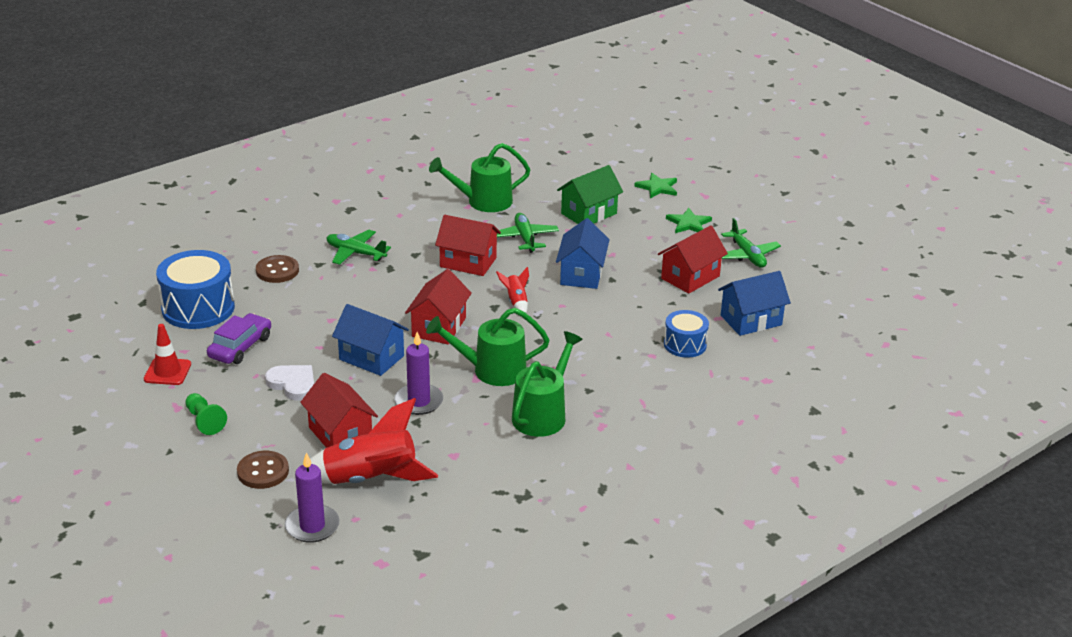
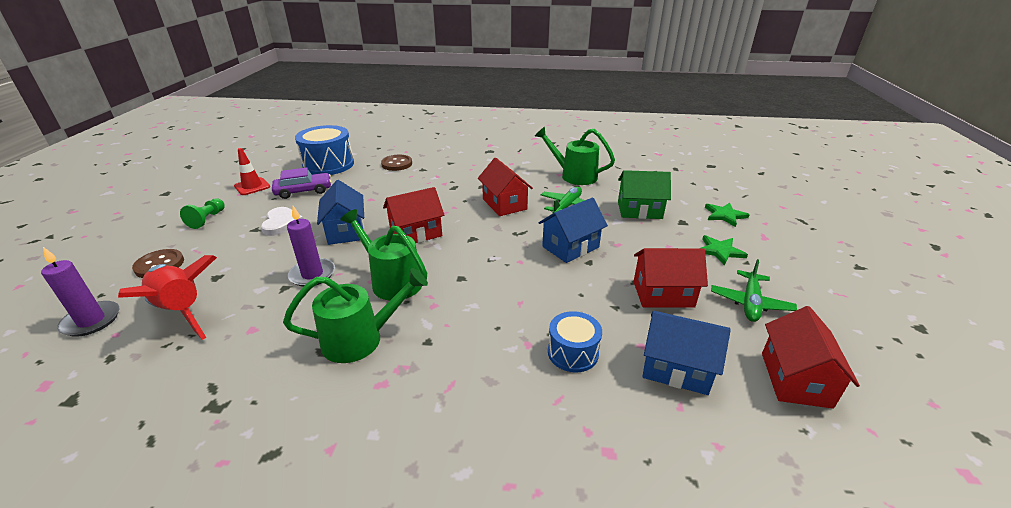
camera: 45 degrees right, 0 degrees up
(340, 435) = (235, 268): red house -> red house (795, 379)
(355, 253) = (451, 172): green plane -> none
(516, 302) = (492, 243): red rocket -> none

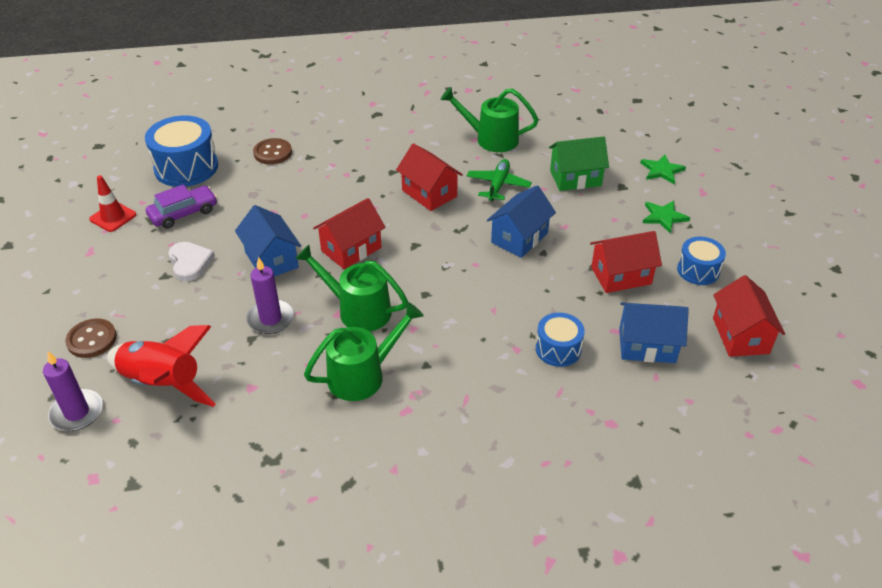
camera: 15 degrees left, 10 degrees up
(207, 219) = (96, 273): green pawn -> none
(750, 303) = (698, 270): green plane -> blue drum

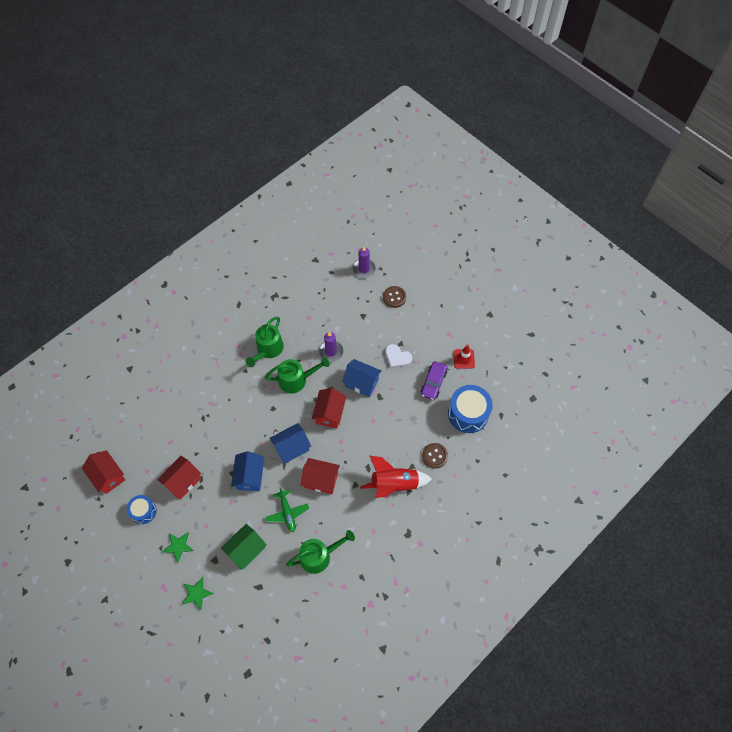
camera: 145 degrees right, 20 degrees up
(163, 384) = (344, 298): red rocket -> red rocket (394, 484)
(558, 349) = (191, 414): blue drum -> none
(647, 345) = (151, 442): blue house -> blue house (291, 448)

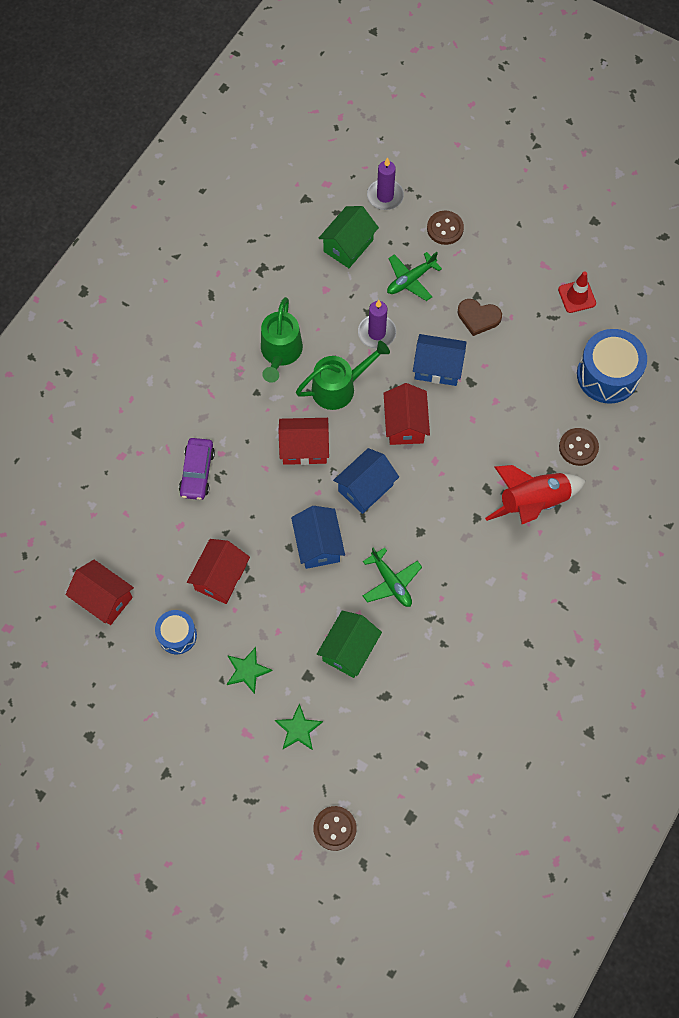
camera: 15 degrees left, 5 degrees up
(197, 667) = (335, 828): none -> brown button
(319, 556) = (458, 630): green watering can -> none
(321, 480) = (424, 523): red house -> red house (304, 448)
(331, 294) = (348, 246): none -> green house
(363, 324) = (410, 280): none -> green plane
(397, 357) = (478, 317): white heart -> brown heart
(433, 383) = (543, 342): purple car -> purple car (197, 472)

